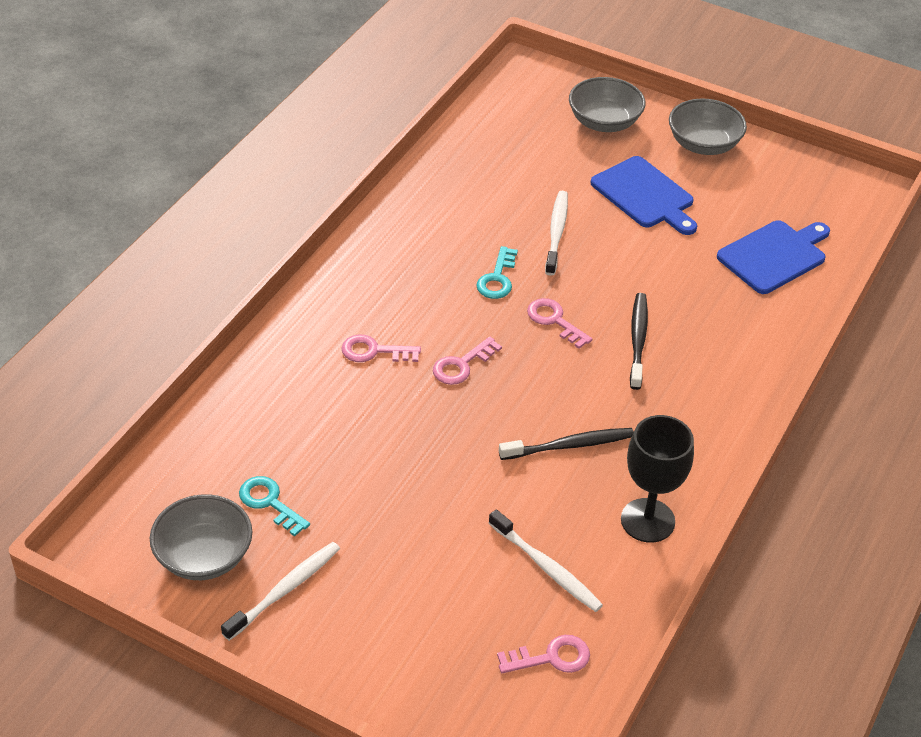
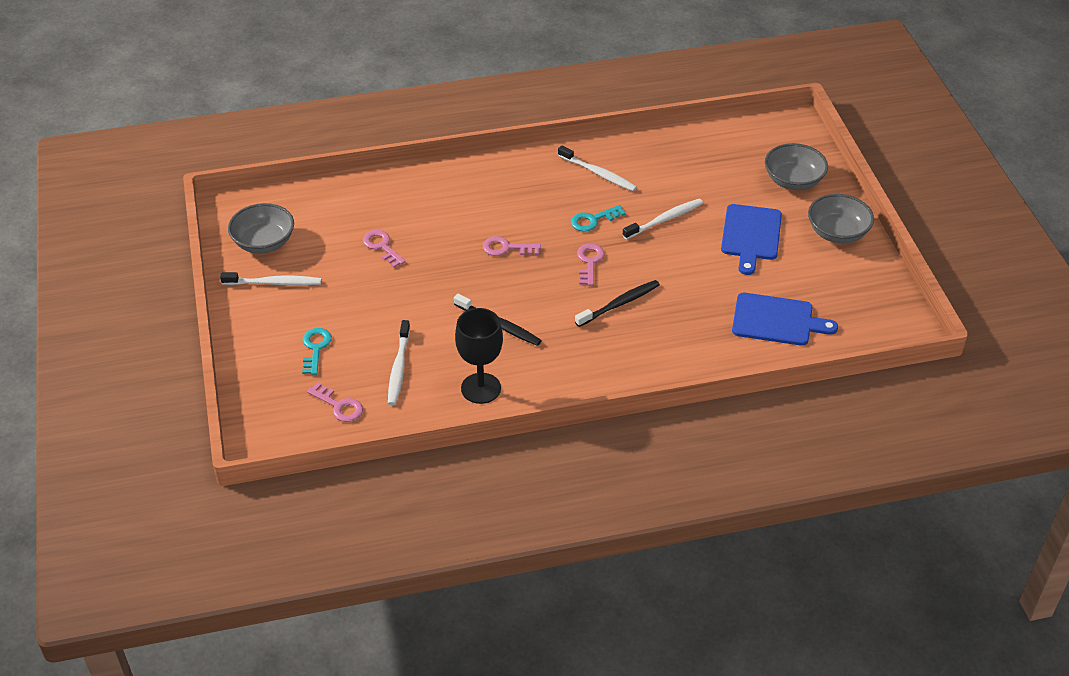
camera: 50 degrees right, 0 degrees up
(270, 503) = (323, 242): turquoise key -> turquoise key (315, 348)
(374, 351) = (474, 210): pink key -> pink key (382, 247)
(435, 230) = (598, 173): none -> white toothbrush

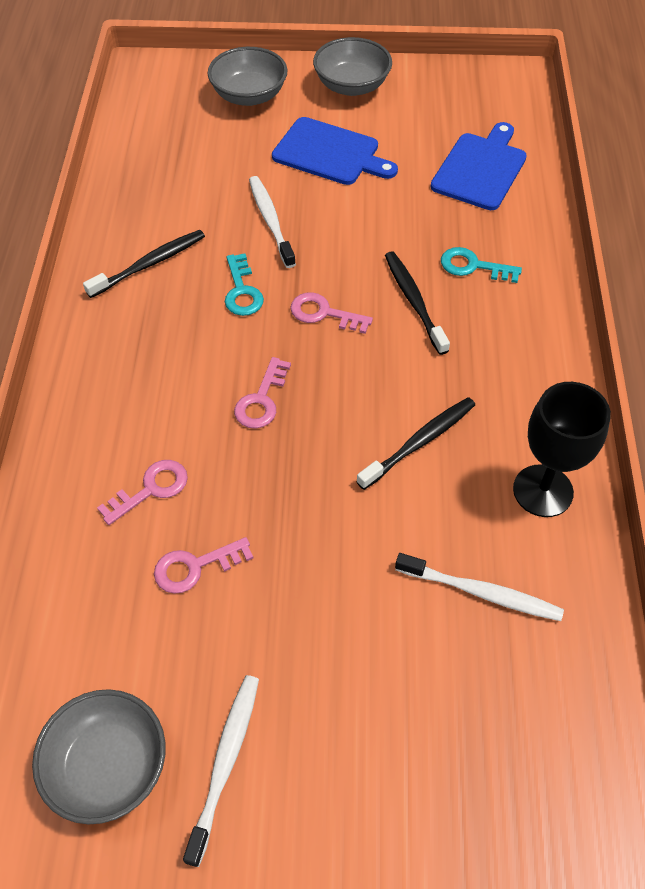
camera: 75 degrees left, 10 degrees up
(315, 348) = (410, 715): turquoise key -> turquoise key (473, 266)
(339, 406) = (550, 698): pink key -> pink key (150, 489)
(598, 173) = (149, 264): white toothbrush -> black toothbrush

